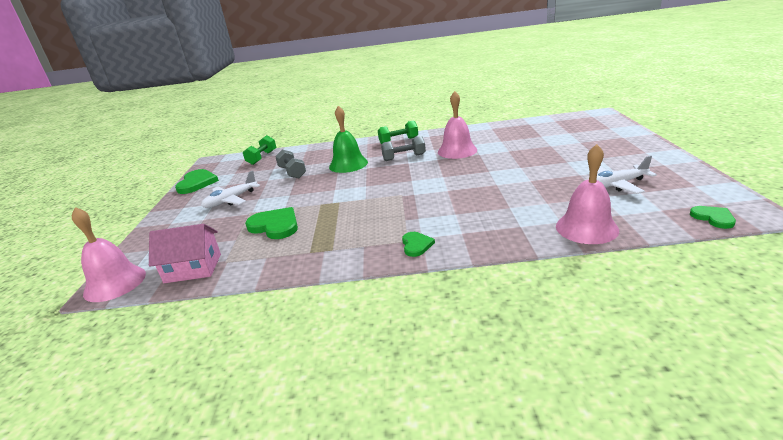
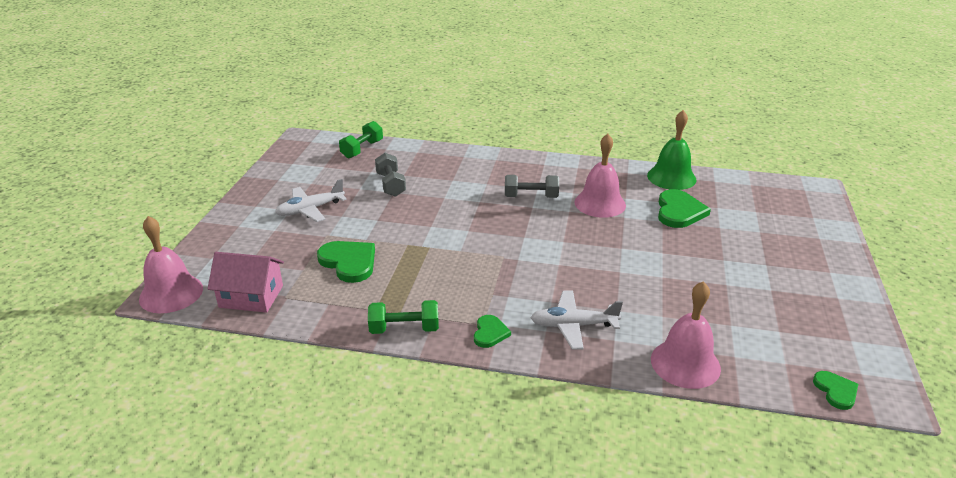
camera: 10 degrees right, 5 degrees up
(197, 183) = (278, 171): green heart -> green heart (679, 211)
(348, 164) = (460, 189): green bell -> green bell (671, 177)
(398, 141) = (536, 166): green dumbbell -> green dumbbell (404, 329)
(616, 185) = (758, 312): white plane -> white plane (573, 325)

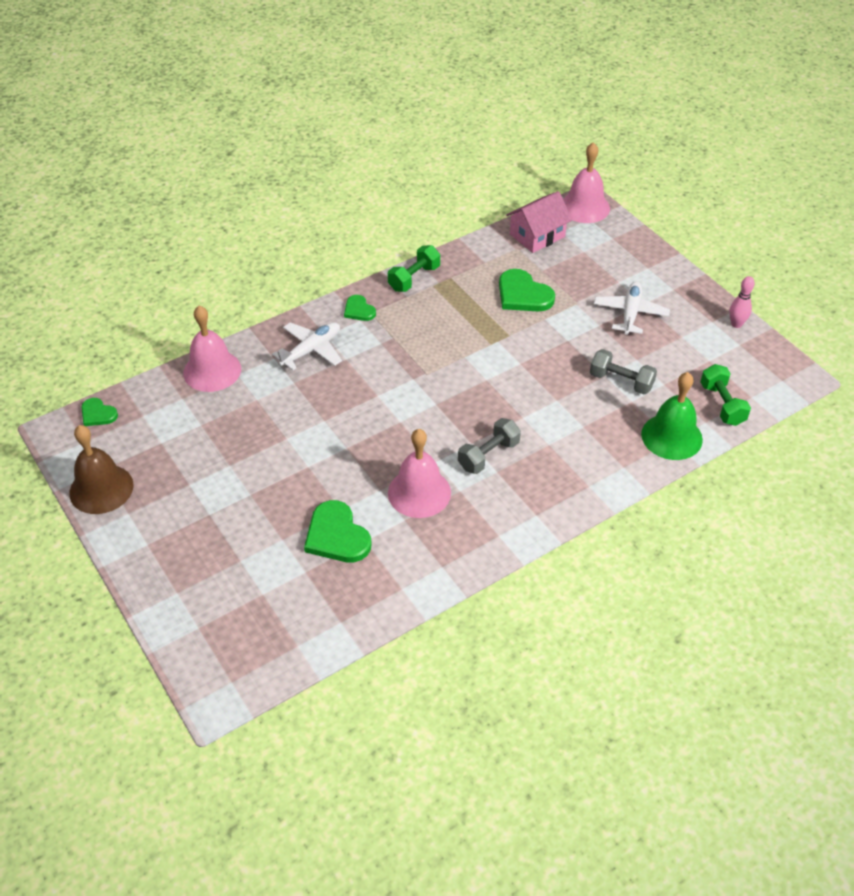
camera: 135 degrees right, 15 degrees up
(270, 171) = (736, 324): none -> pink bowling pin
(349, 262) = (523, 294): green heart -> green heart turned 45 degrees clockwise
(671, 177) = (390, 592): green bell -> green bell (671, 436)
(857, 326) = (101, 489): none -> brown bell

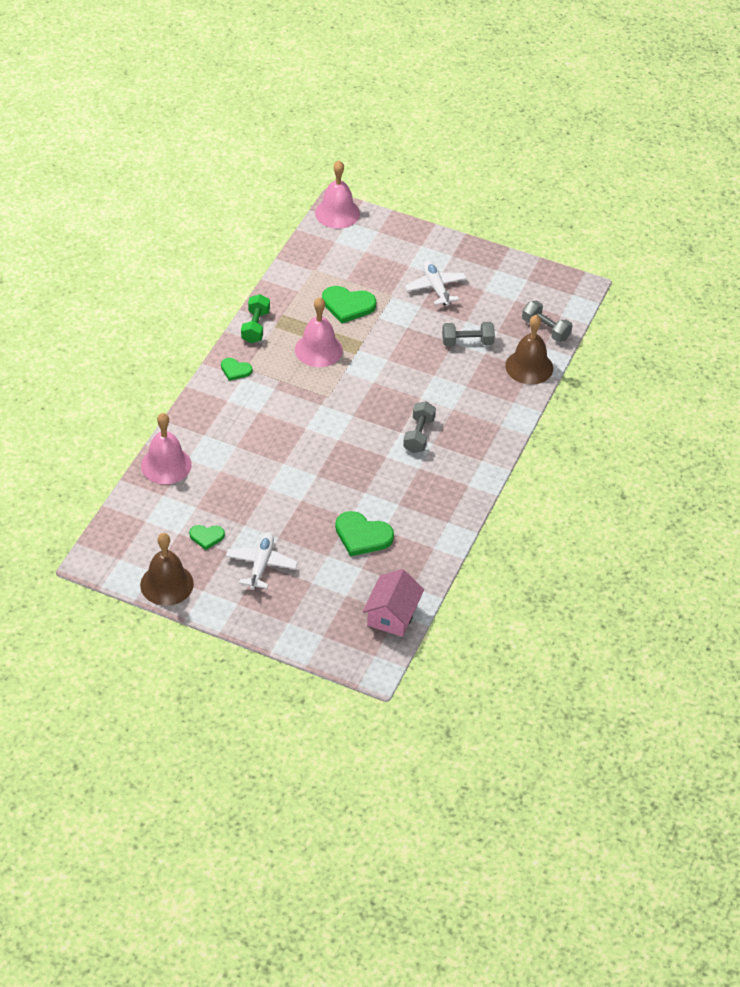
camera: 35 degrees left, 0 degrees up
(98, 414) = (110, 535): green heart -> green heart (206, 537)
(311, 350) = (227, 416): white plane -> white plane (261, 565)
(419, 492) = (393, 481): pink bell -> pink bell (318, 350)
(537, 235) = (320, 252): pink house -> pink house (392, 615)
(671, 436) = (529, 367): green bell -> brown bell
(722, 404) = (545, 329): green dumbbell -> grey dumbbell
(736, 324) = (514, 264): pink bowling pin -> none

